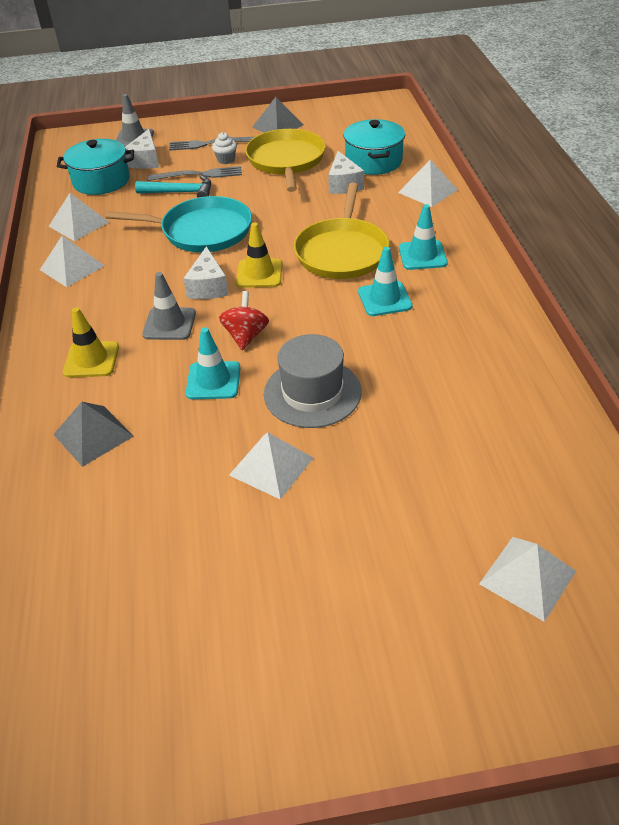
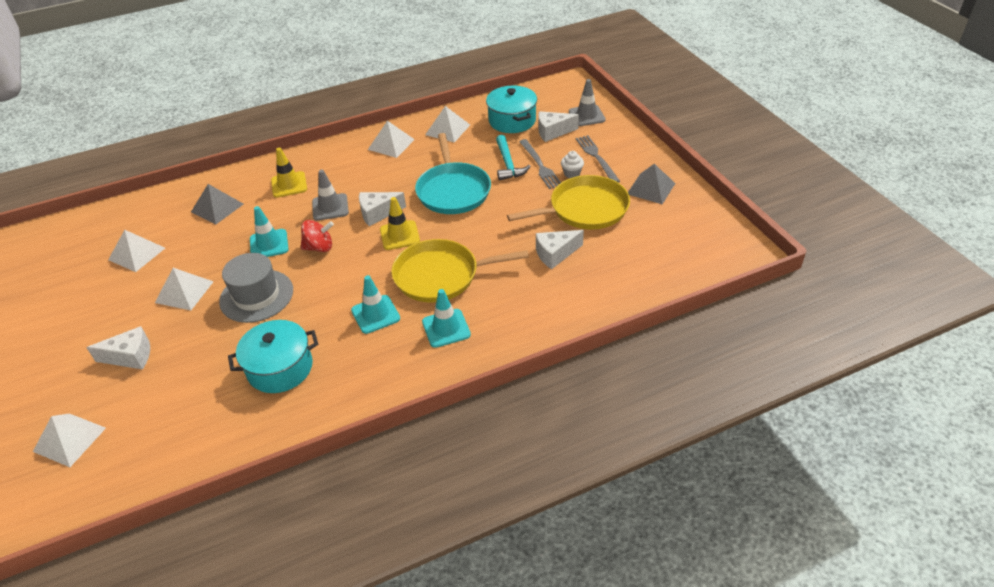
camera: 75 degrees right, 0 degrees up
(373, 161) = (607, 266): turquoise pot -> turquoise pot (280, 368)
(384, 520) = (130, 356): none -> white cheese
(427, 191) = (563, 314): white pyramid -> white pyramid (137, 253)

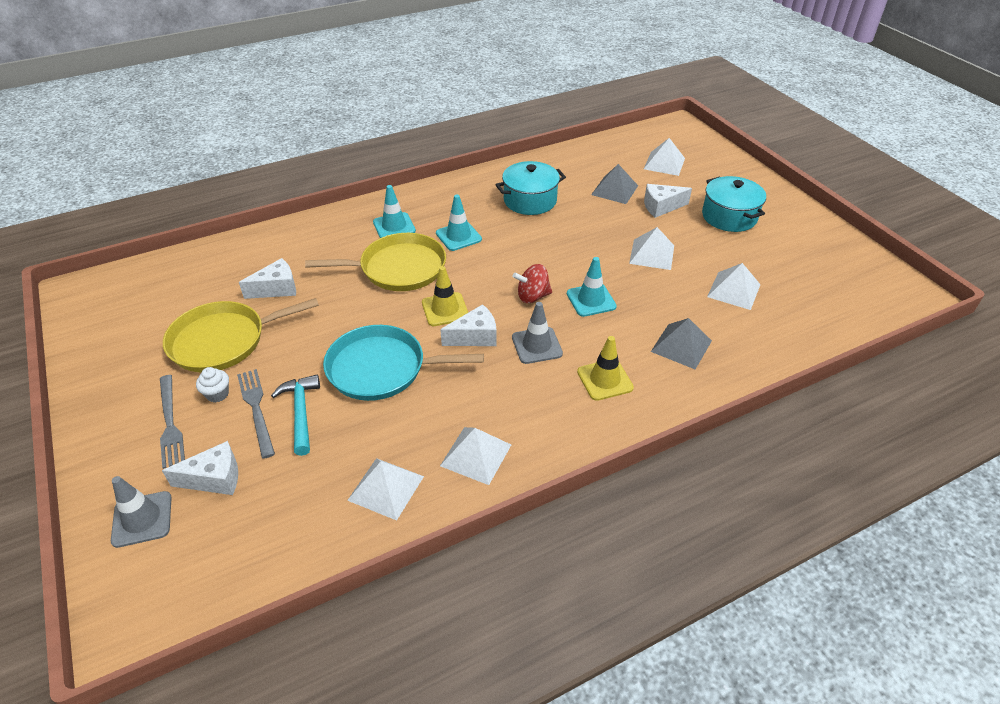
camera: 175 degrees right, 0 degrees up
(256, 296) = (577, 251): grey hat -> none
(453, 190) = (382, 368): turquoise pan -> turquoise pan turned 75 degrees counterclockwise
(512, 120) = (274, 509): turquoise pot -> turquoise pot (729, 216)
(651, 188) = (126, 369): grey pyramid -> grey pyramid (614, 190)

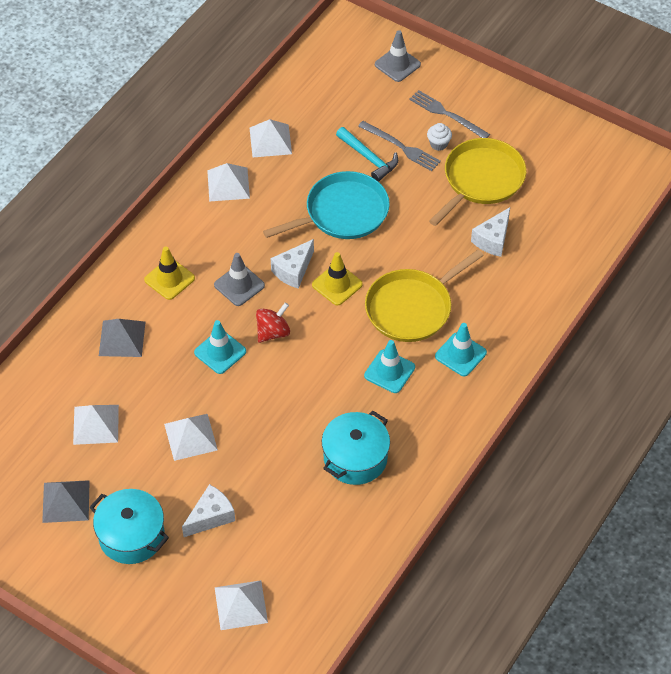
camera: 150 degrees right, 10 degrees up
(214, 478) = (380, 100): white cheese -> none
(614, 190) = (275, 522): grey pyramid -> grey pyramid (66, 501)

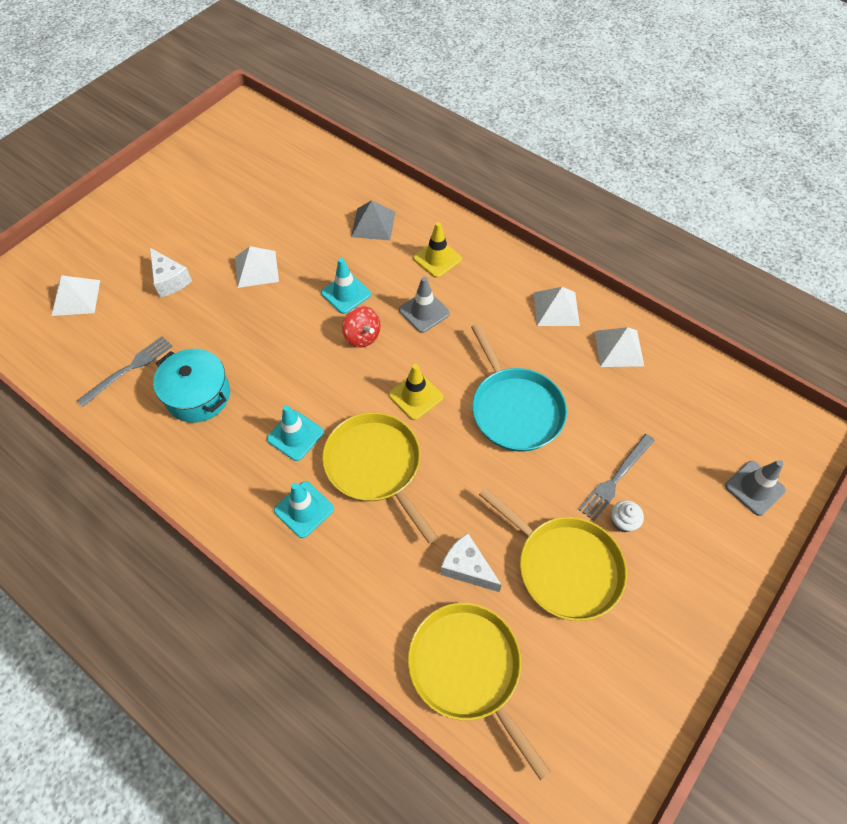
camera: 95 degrees right, 5 degrees up
(66, 501) = (215, 188): grey pyramid -> none
(96, 424) = (286, 206): white pyramid -> none
(131, 536) = (169, 227): turquoise pot -> none
(293, 271) = (438, 358): white cheese -> none
(369, 158) = (596, 442): turquoise hammer -> none
(447, 114) = (674, 538): grey fork -> grey fork (128, 370)
(569, 235) = (468, 669): none -> yellow pan

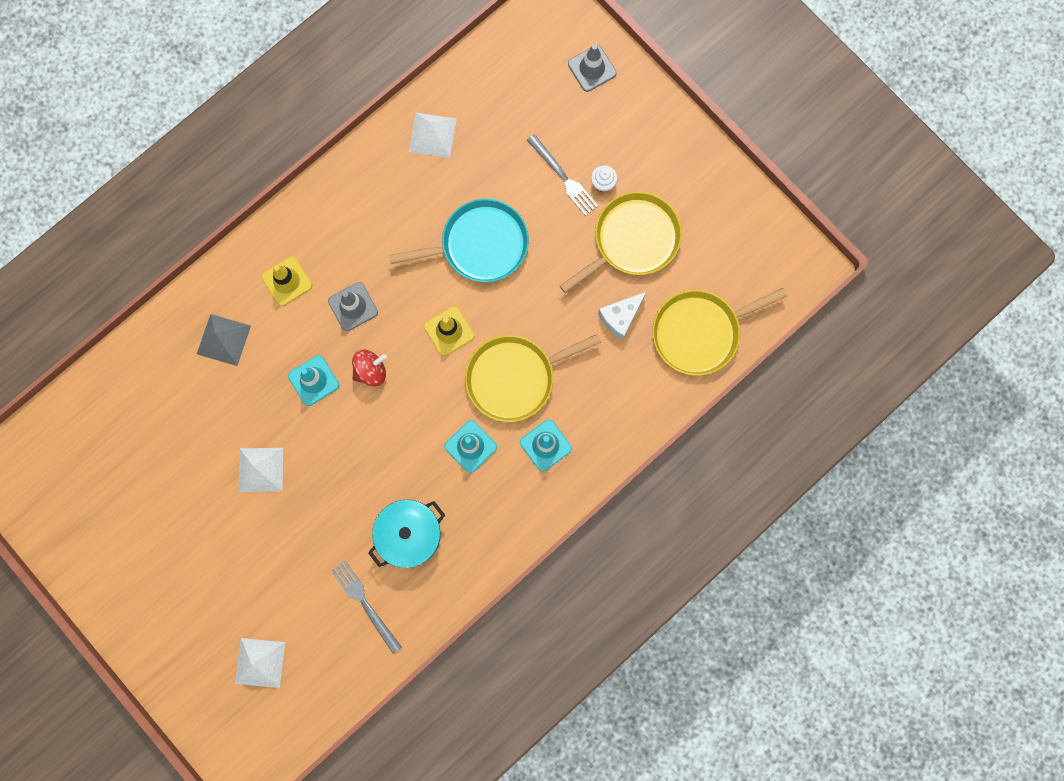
camera: 80 degrees left, 20 degrees up
(170, 280) = (257, 562): white cheese -> none
(556, 308) = (375, 179): white pyramid -> none

